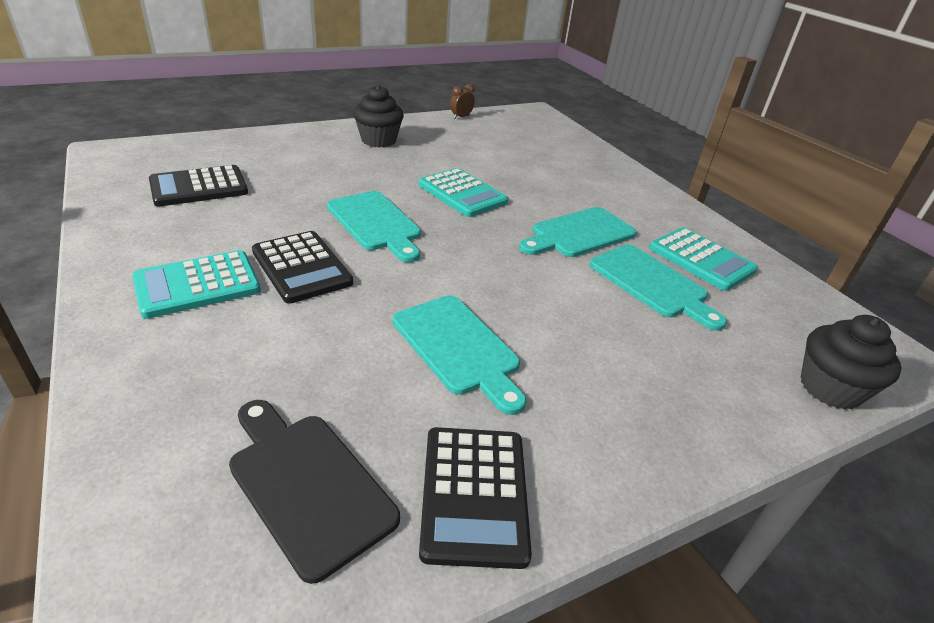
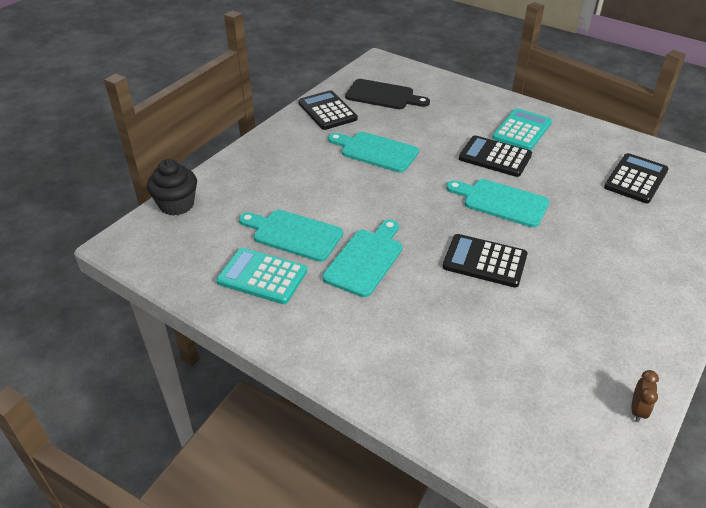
camera: 155 degrees right, 5 degrees up
(378, 140) = (634, 299): black cupcake -> none
(462, 193) = (484, 261): turquoise calculator -> black calculator

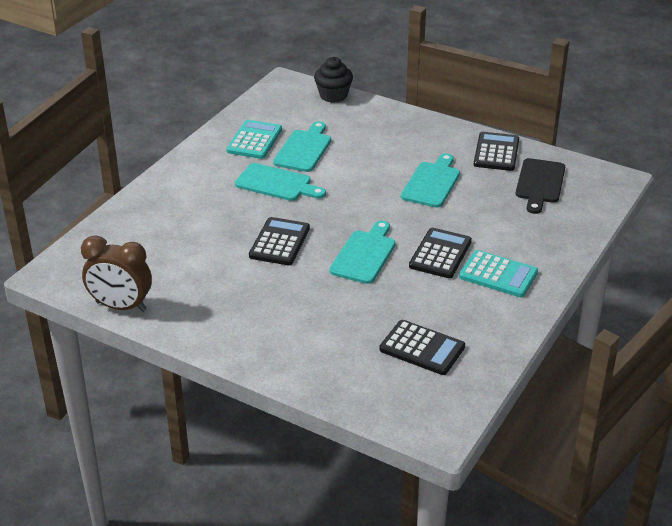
camera: 85 degrees right, 5 degrees down
(327, 111) = (496, 152): black calculator -> black calculator turned 45 degrees counterclockwise
(637, 410) = (121, 306): brown clock -> brown clock, size x2.28

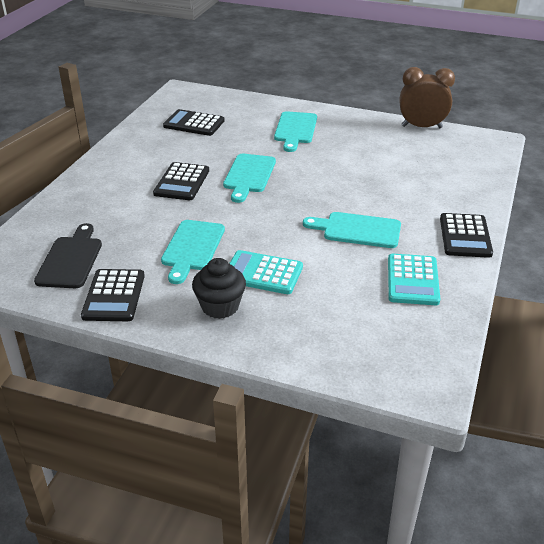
camera: 170 degrees right, 0 degrees up
(279, 242) = (327, 178): black calculator -> black calculator (465, 236)
(304, 149) = (348, 274): turquoise cutting board -> turquoise cutting board (295, 130)
(333, 95) = (346, 369): black cupcake -> black cupcake (220, 306)
(498, 275) = (131, 171): turquoise calculator -> turquoise calculator (263, 273)

